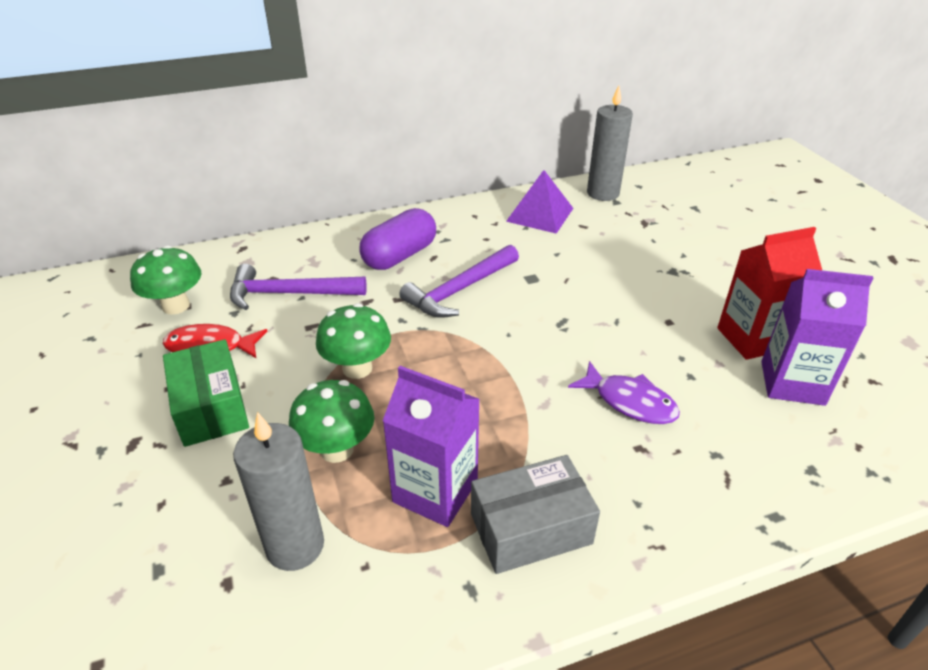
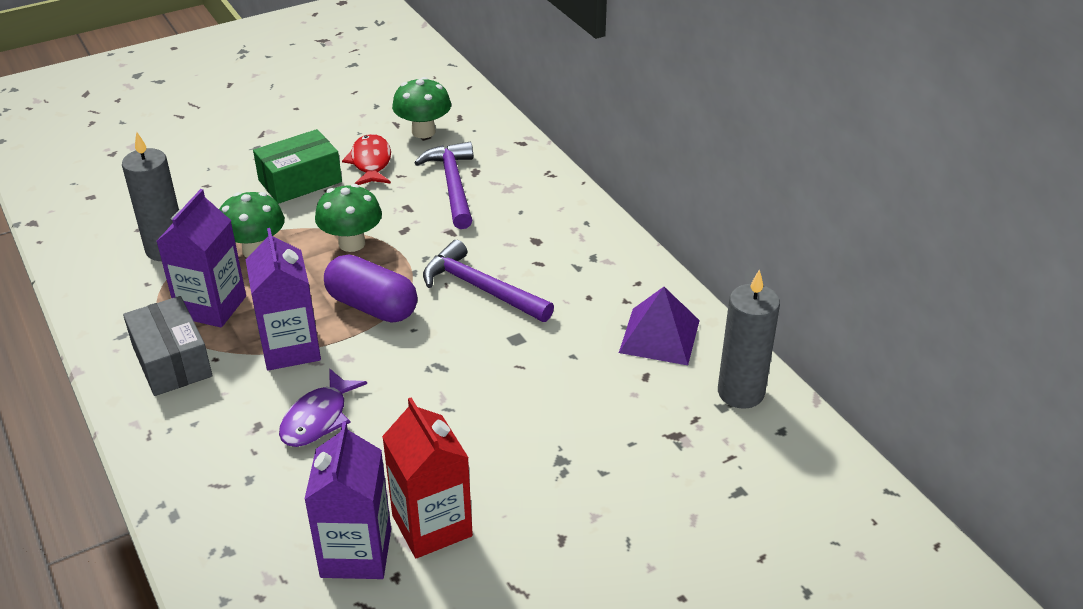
camera: 80 degrees right, 0 degrees up
(399, 256) = (534, 239): purple capsule -> purple capsule (372, 306)
(523, 420) = (290, 348): none -> purple carton

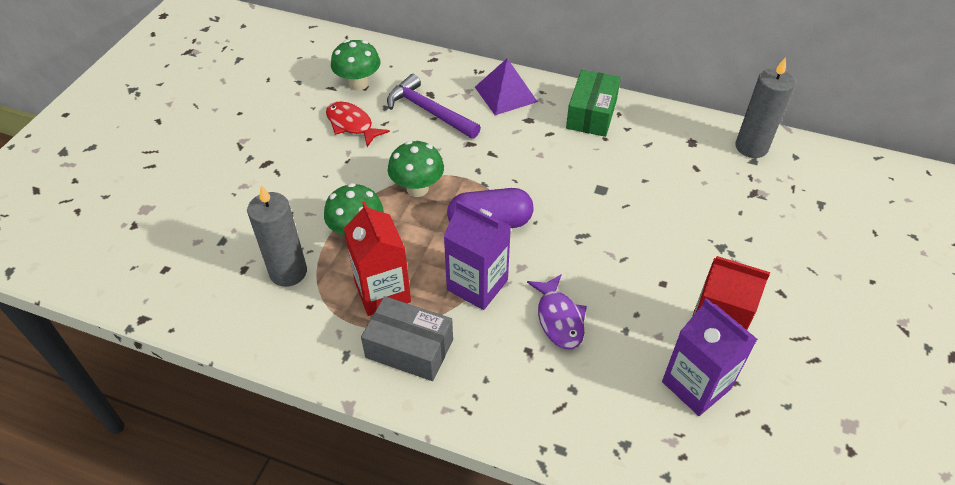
camera: 40 degrees left, 10 degrees up
(211, 307) = (382, 292): purple carton -> red carton
(300, 181) = (319, 165): green box -> green box (591, 114)
(481, 288) = (539, 170): purple hammer -> none
(659, 336) = (672, 139): purple pyramid -> purple pyramid (505, 94)

